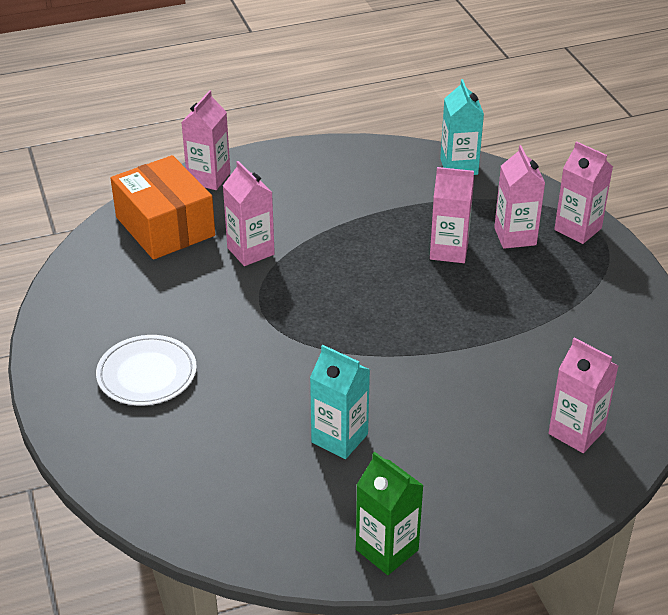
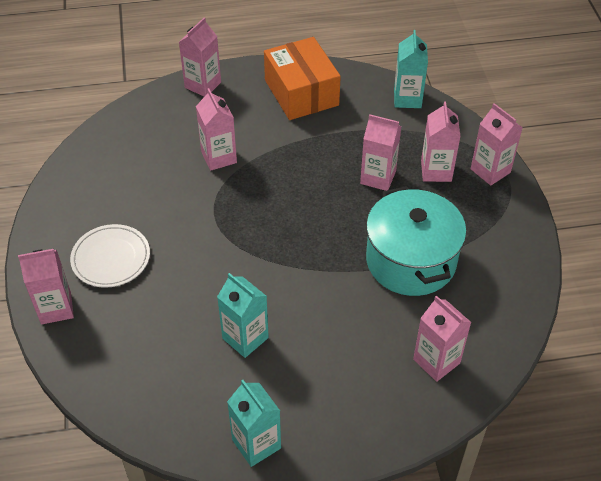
camera: 10 degrees right, 10 degrees up
(92, 437) = (56, 308): none -> pink carton
(165, 226) = (157, 126): orange box -> orange box (301, 92)
(387, 550) = (256, 444): green carton -> turquoise carton
(514, 332) = (411, 260): none -> turquoise pot

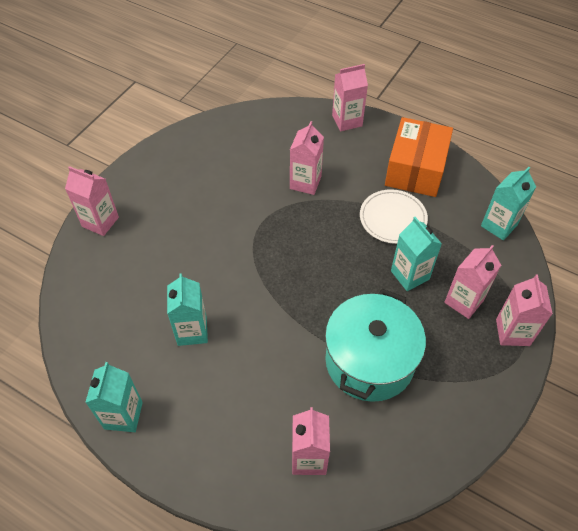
camera: 40 degrees right, 5 degrees up
(111, 258) = (165, 210): white plate -> white plate (392, 218)
(378, 177) = (410, 275): pink carton -> turquoise carton

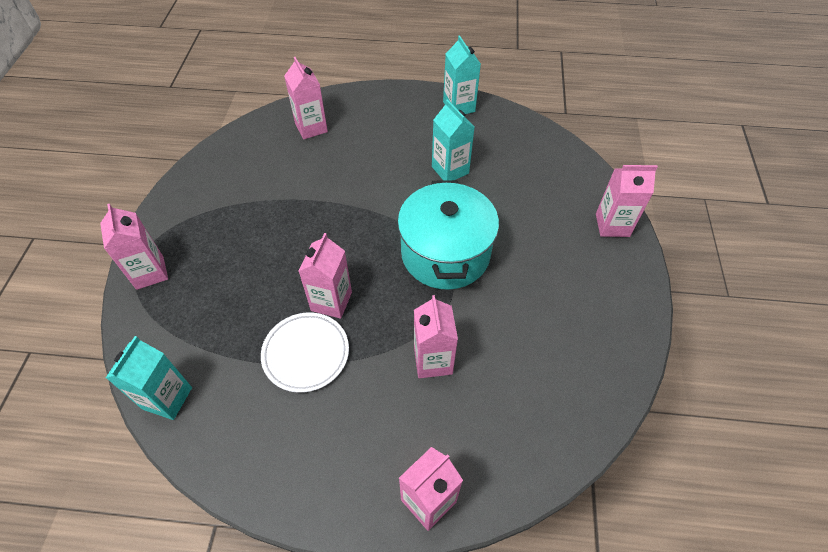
camera: 155 degrees right, 0 degrees up
(369, 361) = (286, 201): turquoise pot -> turquoise pot (445, 254)
(410, 275) = (268, 291): turquoise carton -> none
(415, 169) = (296, 446): orange box -> none
(464, 301) = (204, 285): pink carton -> pink carton (331, 301)

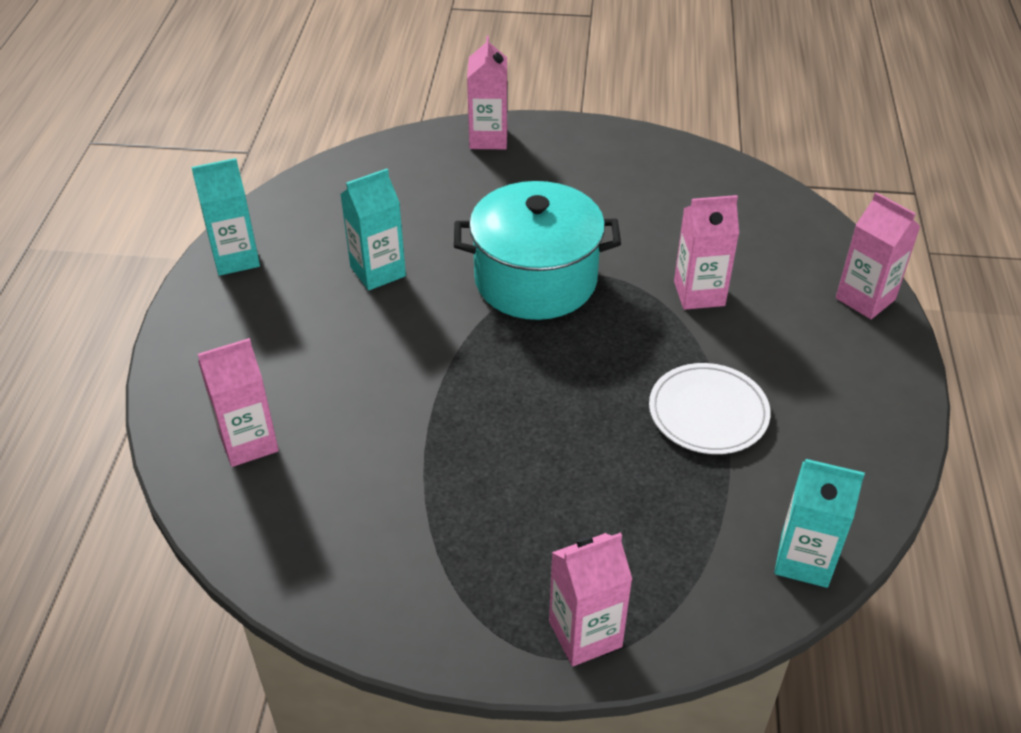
camera: 90 degrees left, 10 degrees down
(331, 301) = (622, 391): pink carton -> none

